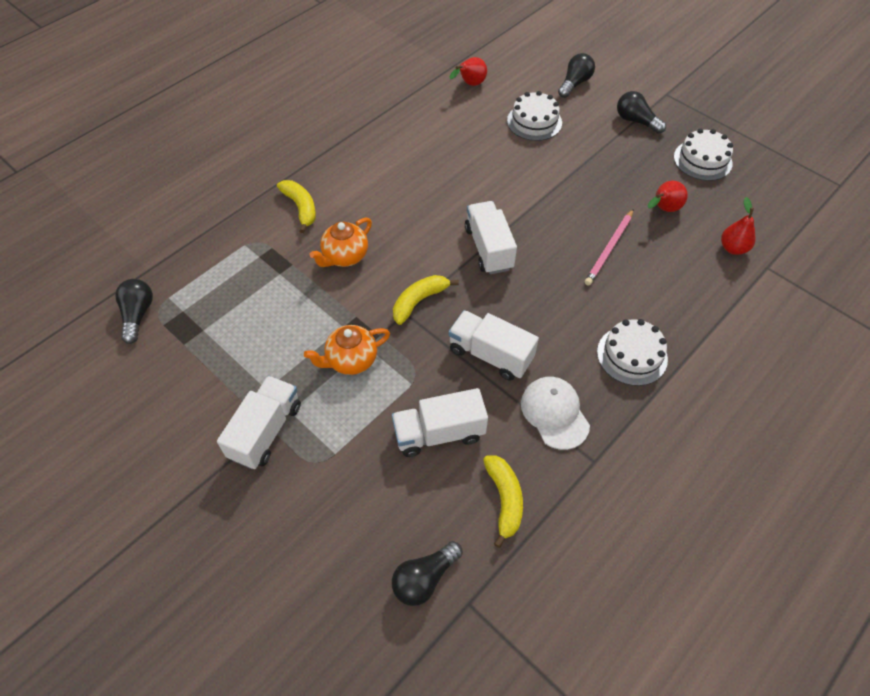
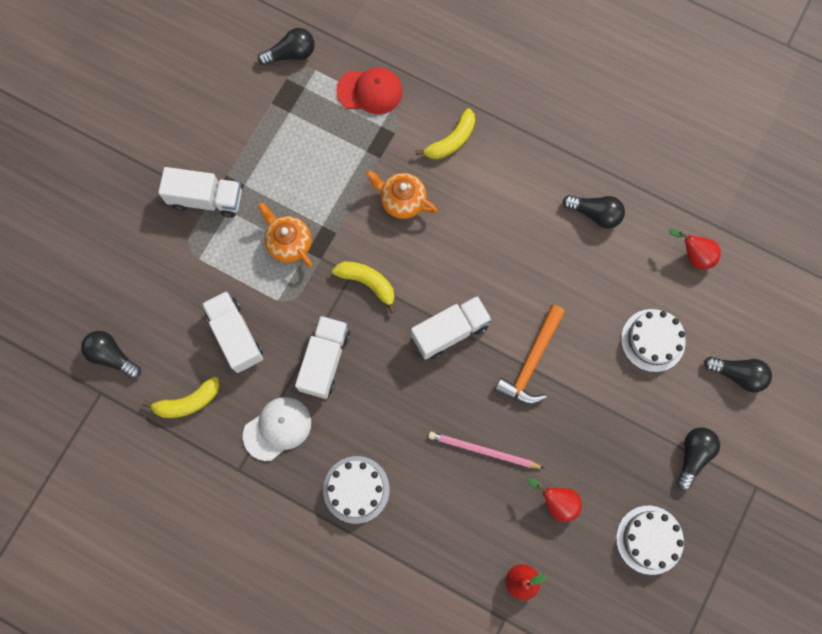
camera: 75 degrees right, 20 degrees up
(217, 258) = (370, 91): none -> red cap
(412, 131) = (595, 214): none -> black light bulb
(533, 199) = (531, 362): none -> orange hammer

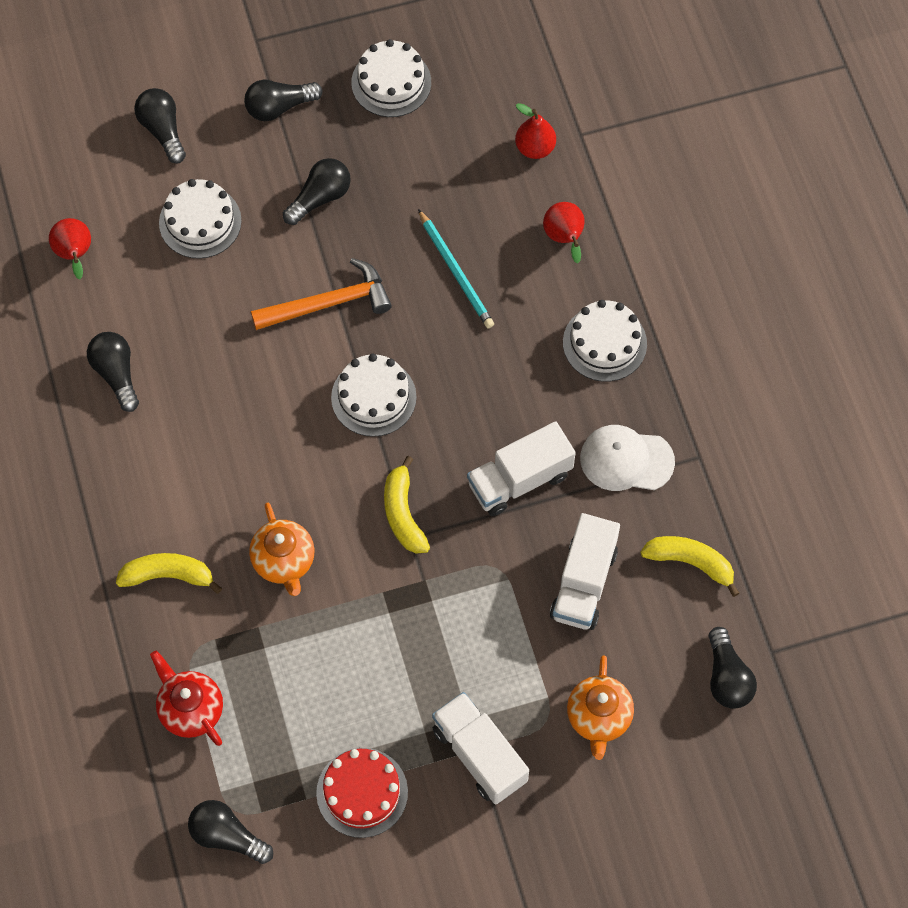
camera: 135 degrees left, 10 degrees down
(247, 130) = (362, 792): none -> red cake
(289, 243) = (440, 626): orange teapot -> orange teapot (598, 717)
(370, 91) = (190, 709): red cap -> red teapot
(450, 331) = (373, 397): white truck -> white cake
(483, 451) = (456, 272): pink pencil -> turquoise pencil
(556, 502) = (436, 177): red pear -> red pear (565, 238)
(606, 421) = (320, 198): none -> black light bulb

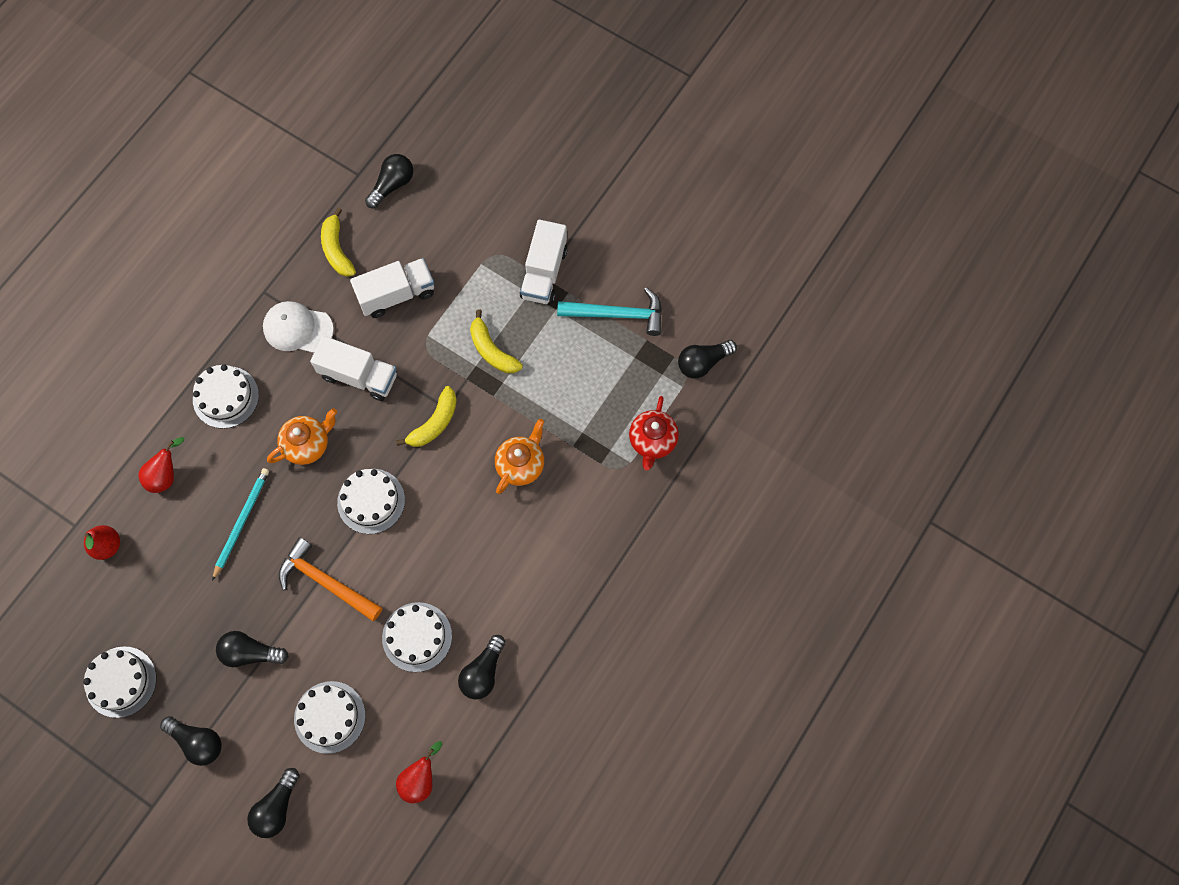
camera: 130 degrees left, 5 degrees up
(168, 575) = (586, 523): yellow banana -> yellow banana (492, 350)
(203, 342) = (417, 637): none -> white cake
(227, 836) = (703, 363): black light bulb -> black light bulb turned 75 degrees clockwise
(362, 792) = (617, 315): red cake -> turquoise hammer
(598, 717) = (470, 230): orange teapot -> orange teapot (307, 445)
(626, 460) = (298, 328): white cap -> white cap turned 135 degrees clockwise

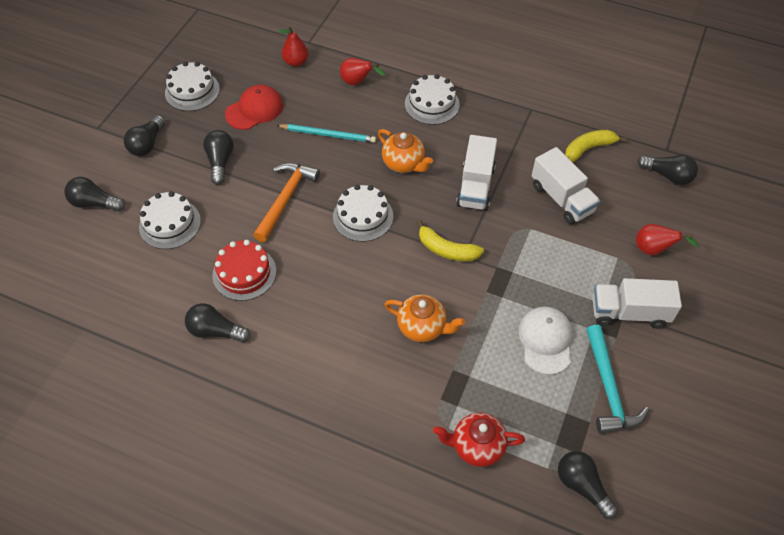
camera: 80 degrees right, 15 degrees down
(176, 605) = (254, 110): none -> red cap
(298, 328) = (506, 137): white cap -> white cap (545, 341)
(417, 637) = (244, 273): white cake -> red cake
(420, 779) = (116, 299): red pear -> red pear (654, 249)
(492, 350) = (532, 282): yellow banana -> none

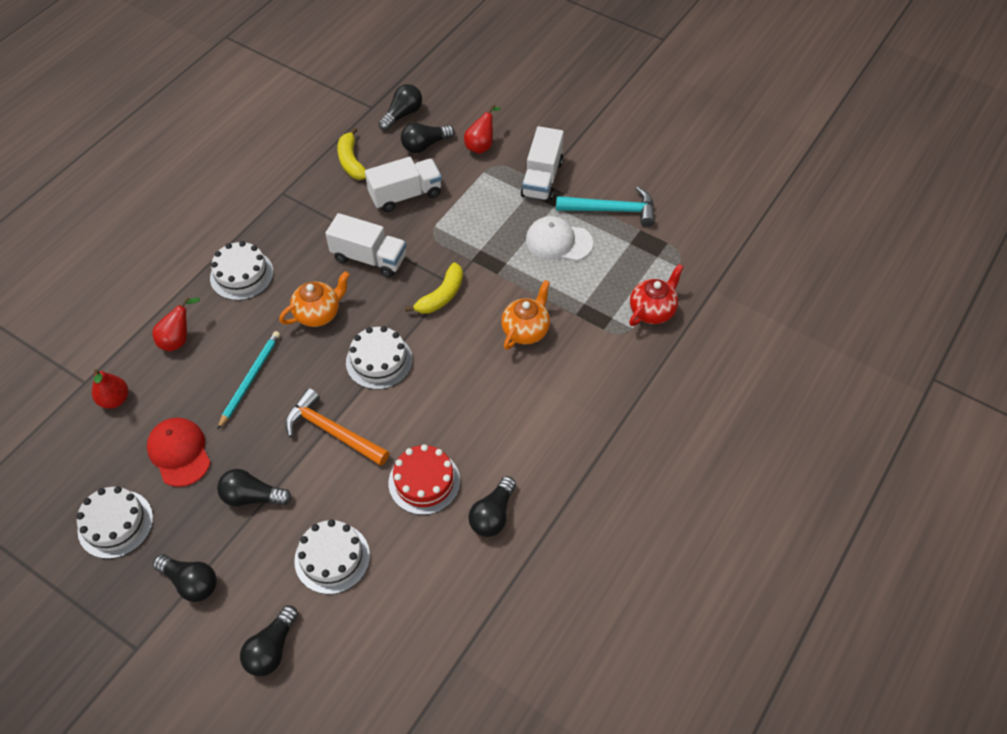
camera: 80 degrees left, 0 degrees up
(477, 446) = (652, 311): red teapot -> red teapot turned 150 degrees counterclockwise
(582, 486) = (695, 247): black light bulb -> black light bulb (425, 145)

